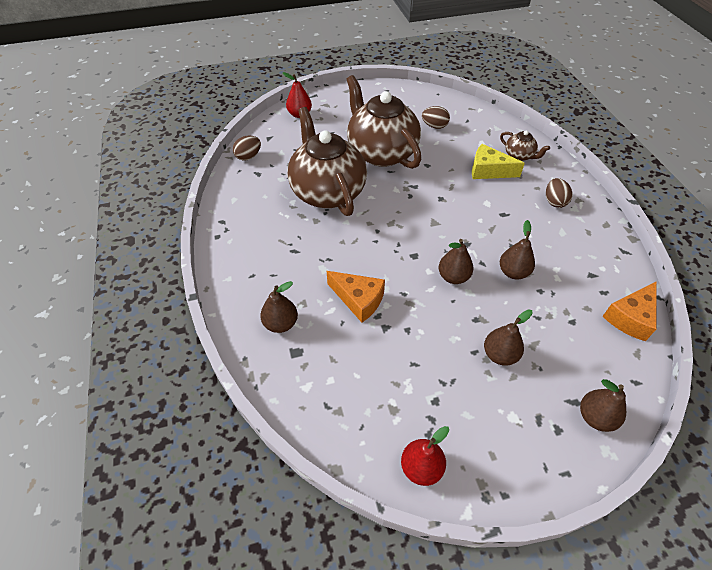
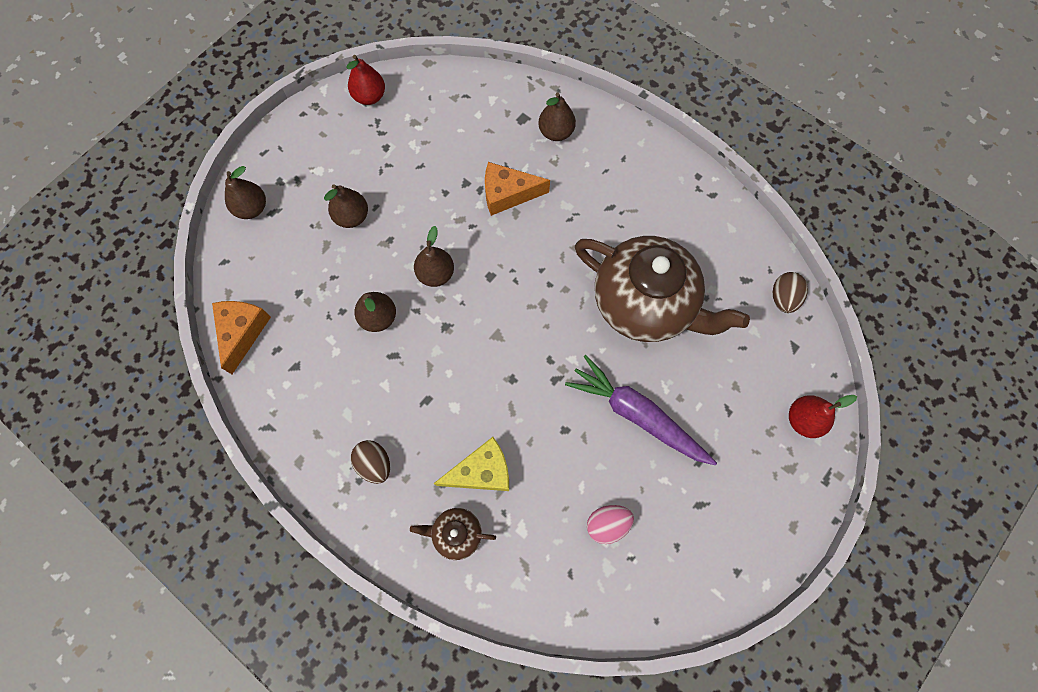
camera: 145 degrees right, 20 degrees up
(381, 152) = (637, 414): brown teapot -> purple carrot
(434, 126) = (607, 524): brown egg -> pink egg

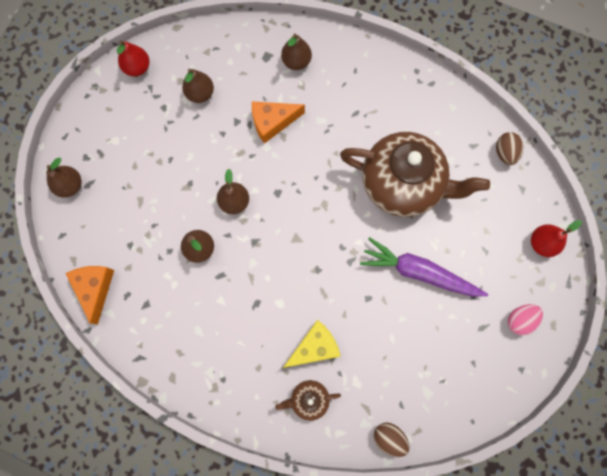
camera: 15 degrees left, 5 degrees up
(352, 217) = (154, 172): brown pear -> brown pear (200, 93)
(374, 464) = (231, 363): brown egg -> brown egg (389, 437)
(607, 524) = (418, 361): pink egg -> pink egg (519, 320)

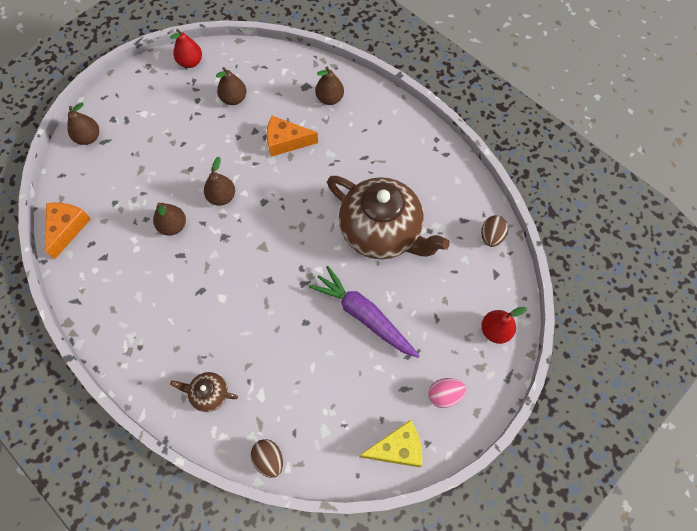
camera: 20 degrees right, 10 degrees down
(314, 347) = (236, 348): yellow cheese -> yellow cheese (397, 448)

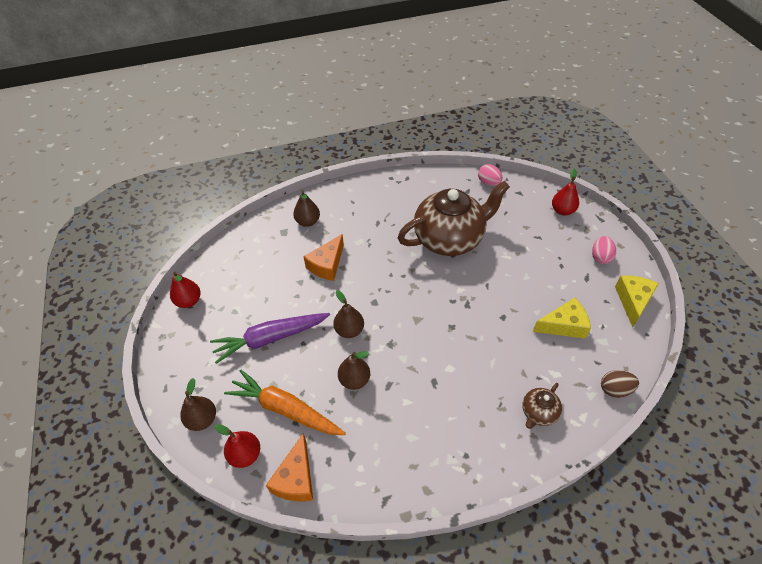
camera: 60 degrees left, 15 degrees down
(67, 228) = (296, 478): orange cheese -> orange cheese turned 120 degrees counterclockwise
(72, 183) = (245, 454): none -> red pear
(122, 189) = (285, 409): none -> orange carrot
(234, 99) = (255, 284): brown pear -> none
(325, 385) = (564, 325): none -> yellow cheese
(364, 315) = (515, 277): purple carrot -> purple carrot (270, 338)
(491, 236) = (488, 183): brown egg -> pink egg

